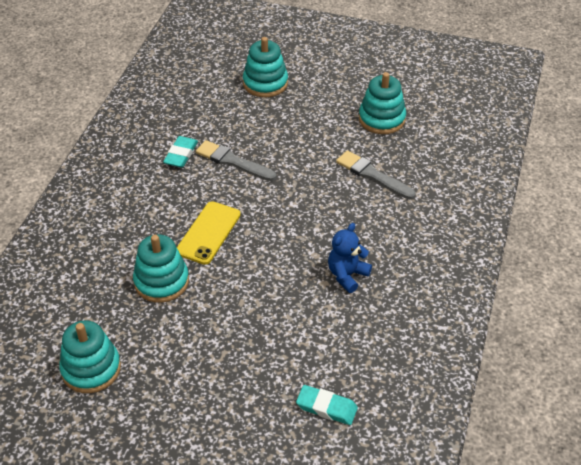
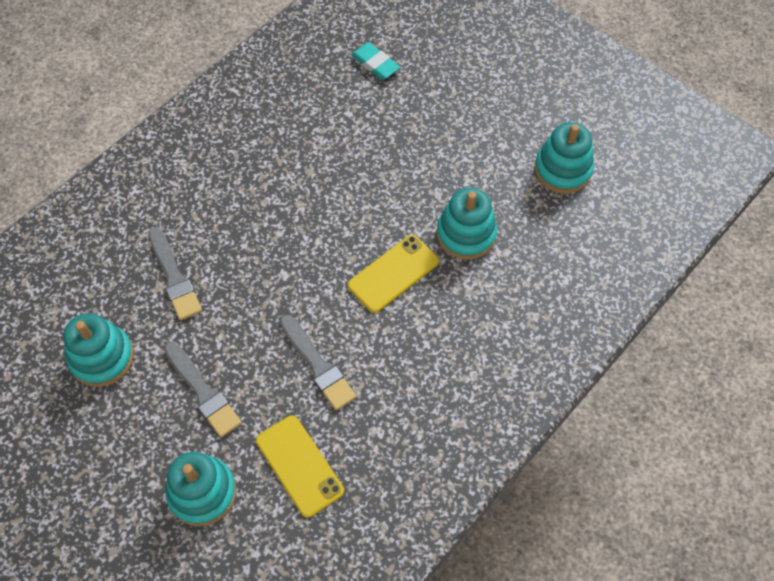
camera: 155 degrees left, 15 degrees up
(181, 154) = (374, 404): turquoise eraser -> none
(213, 112) = (299, 465): none -> yellow phone
(301, 124) = (203, 392): none -> grey brush
(347, 275) = (282, 170): blue teddy bear -> none

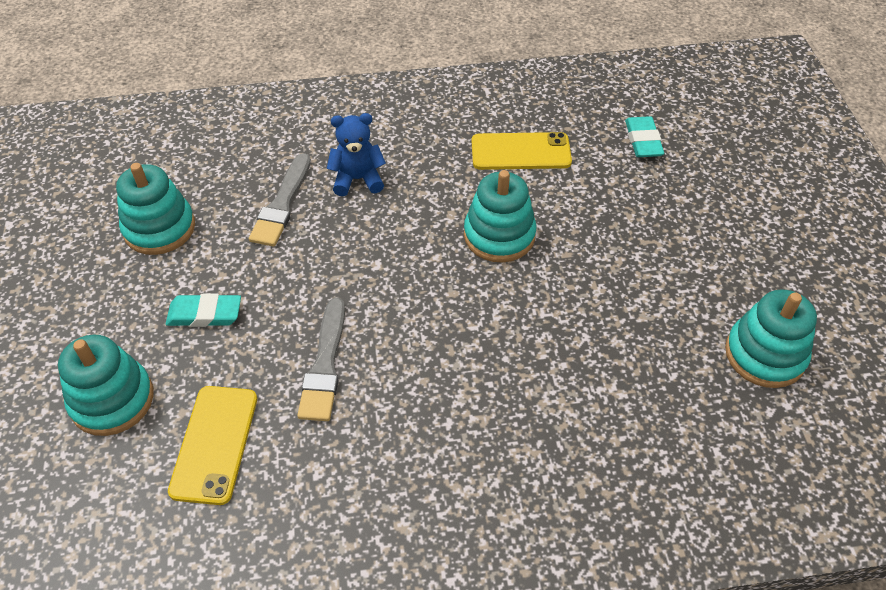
camera: 40 degrees right, 10 degrees down
(203, 392) = (204, 314): grey brush -> turquoise eraser
(209, 221) = (357, 179): none -> blue teddy bear
(393, 273) = (480, 333): yellow phone -> yellow phone (520, 152)
(466, 234) = (592, 347): turquoise stacking toy -> turquoise stacking toy (499, 235)

